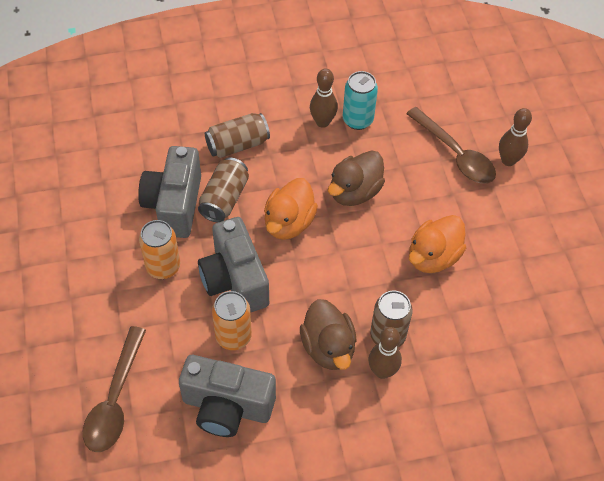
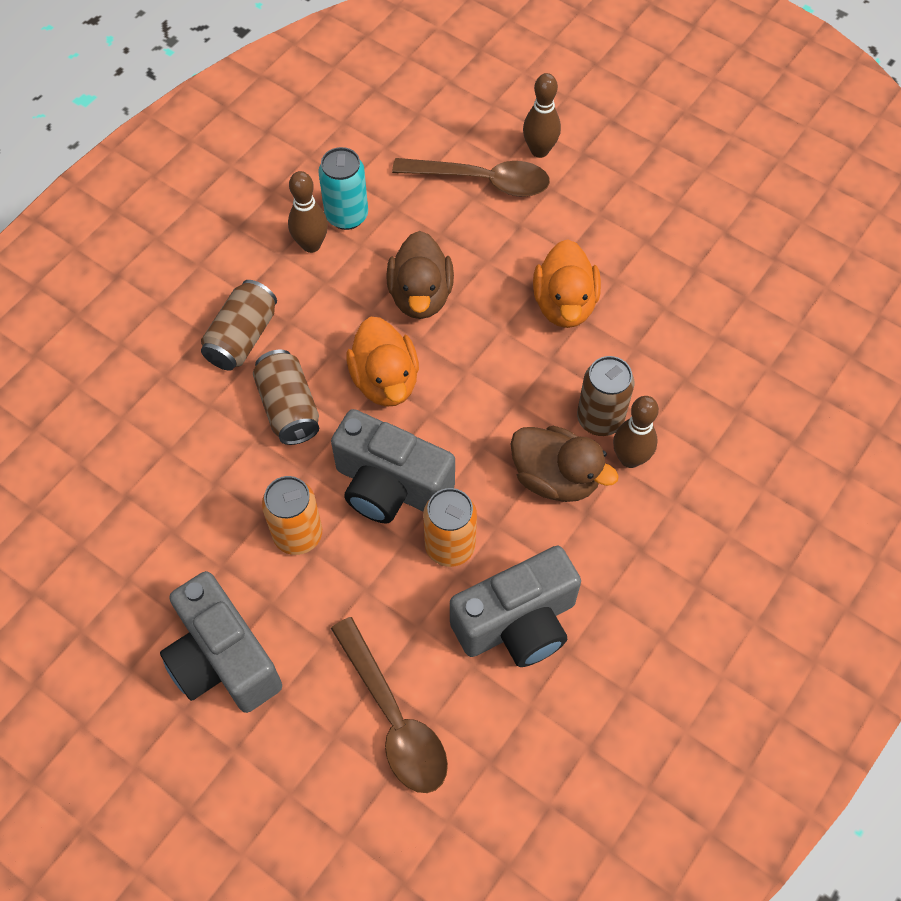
camera: 40 degrees left, 5 degrees up
(174, 205) = (239, 457): grey camera -> grey camera (223, 660)

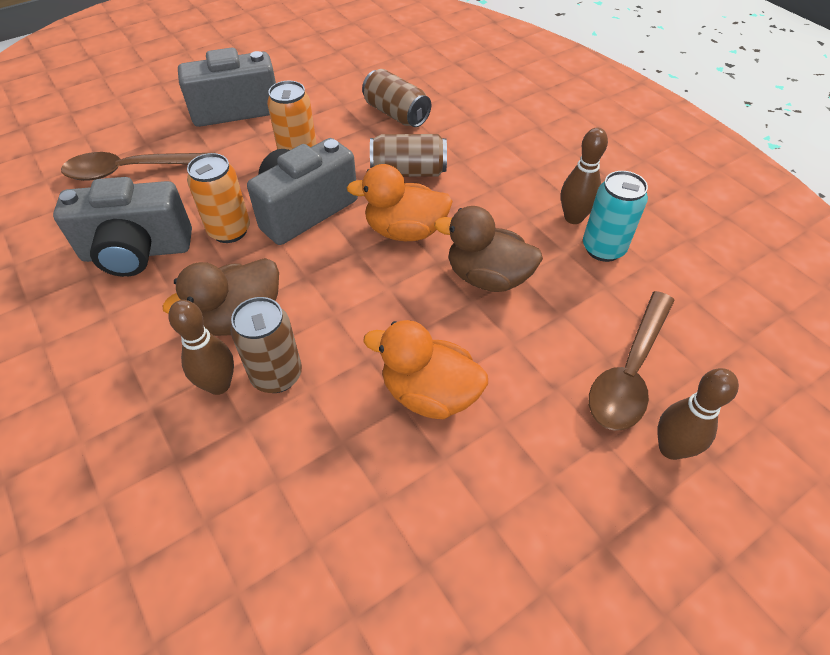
camera: 110 degrees right, 10 degrees down
(242, 338) = (487, 160): brown can -> brown can (396, 114)
(517, 623) = (137, 252): grey camera -> grey camera turned 90 degrees counterclockwise

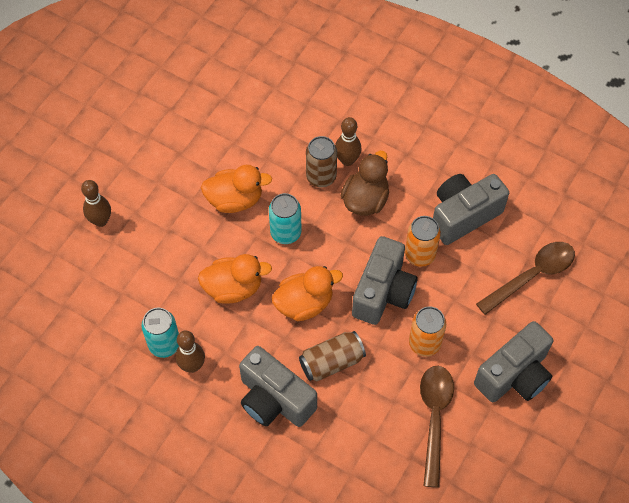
camera: 155 degrees right, 10 degrees up
(379, 317) = (285, 233): none -> turquoise can
(396, 114) = (378, 428): brown can -> none
(487, 277) = (233, 288): brown duck -> orange duck
(489, 162) = (274, 399): none -> grey camera
(629, 371) = (130, 256): brown spoon -> brown spoon (434, 418)

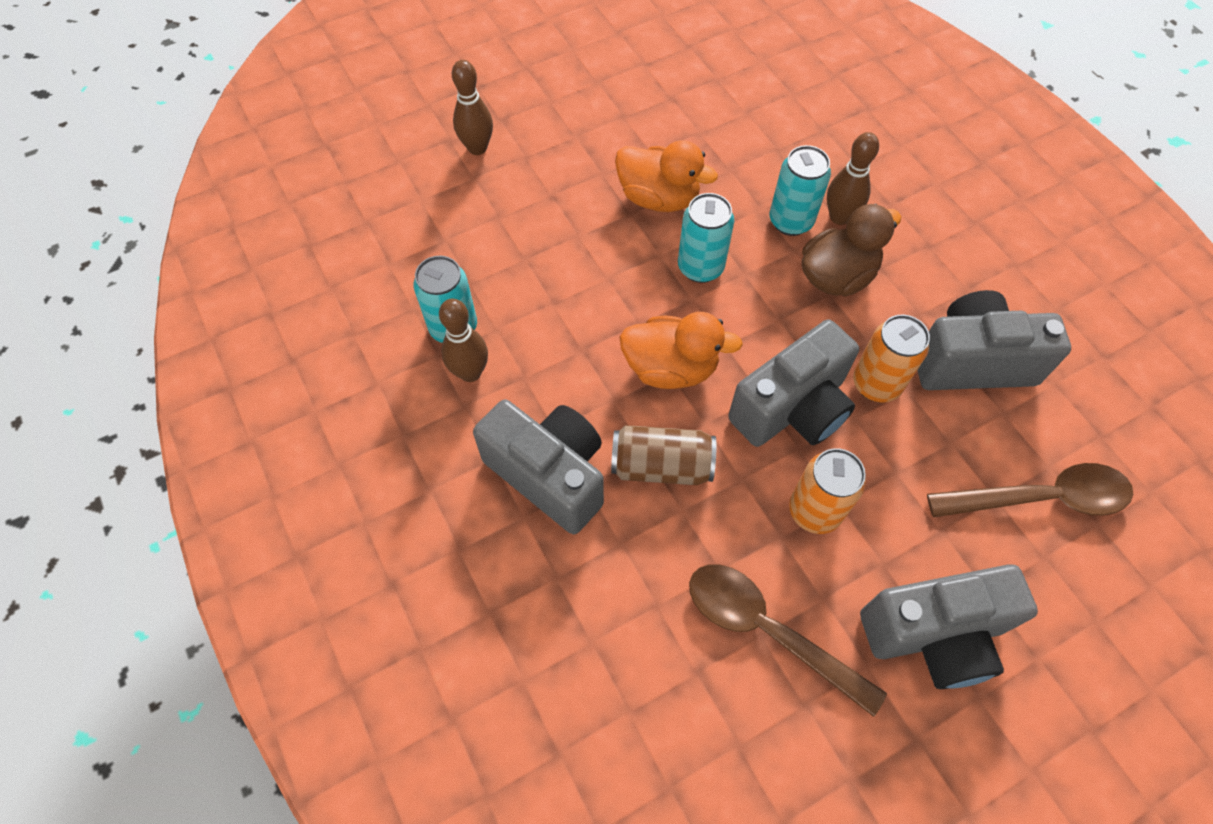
camera: 30 degrees right, 0 degrees up
(233, 288) = (588, 302): orange duck -> none
(274, 399) = (549, 475): grey camera -> grey camera turned 150 degrees clockwise
(321, 177) = (790, 221): brown can -> turquoise can
(434, 418) = (768, 631): brown spoon -> brown spoon turned 90 degrees counterclockwise

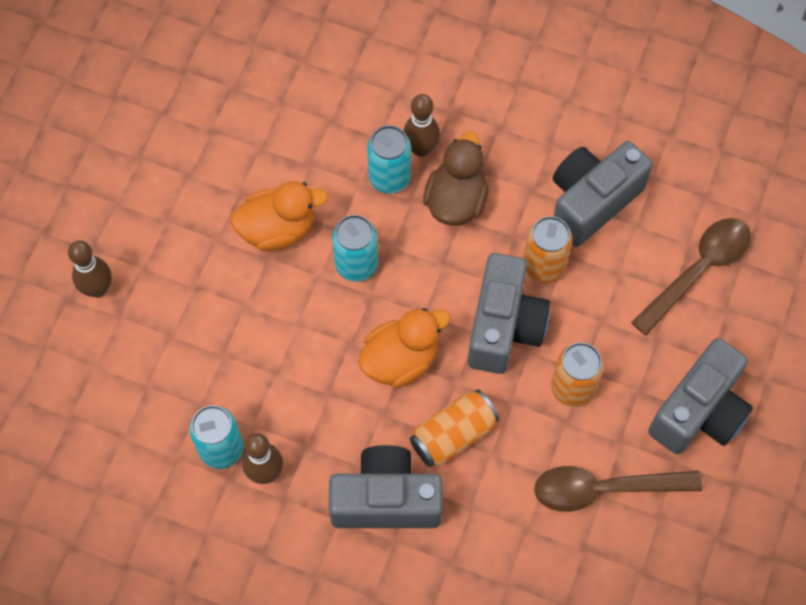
camera: 40 degrees left, 5 degrees up
(661, 466) = (453, 435): brown can -> orange can

